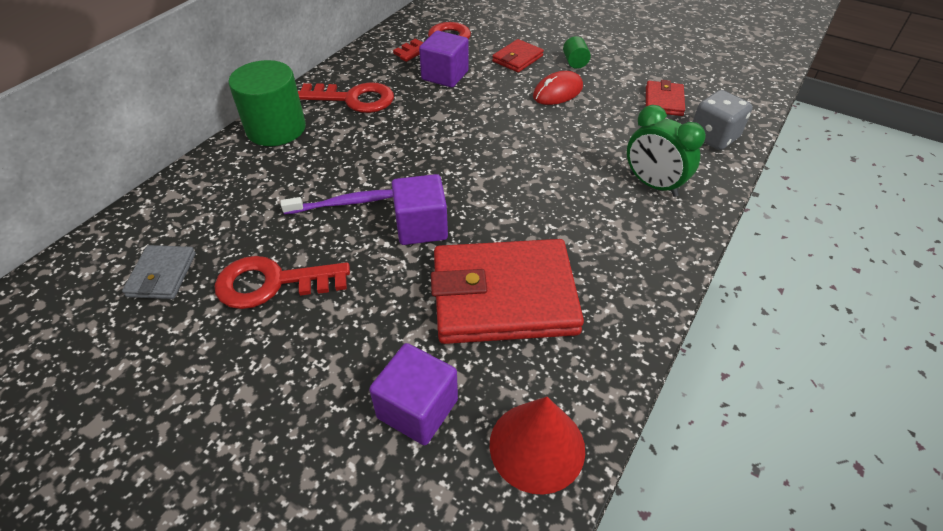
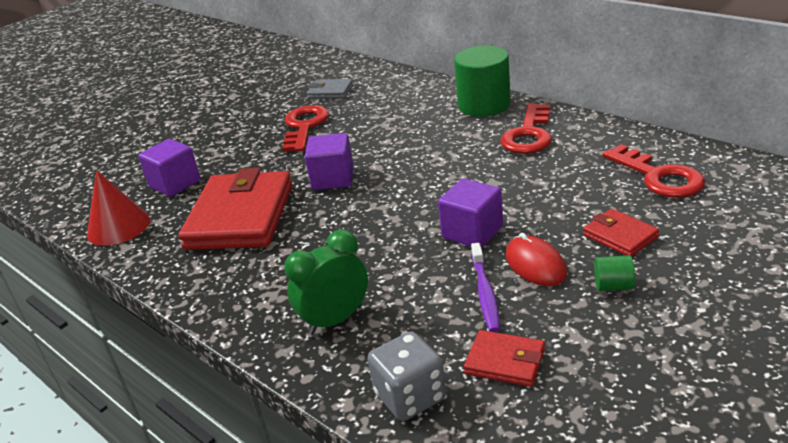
camera: 105 degrees right, 15 degrees down
(343, 203) = (375, 143): purple toothbrush -> purple toothbrush (485, 293)
(445, 75) = (575, 183): purple cube -> purple cube (472, 232)

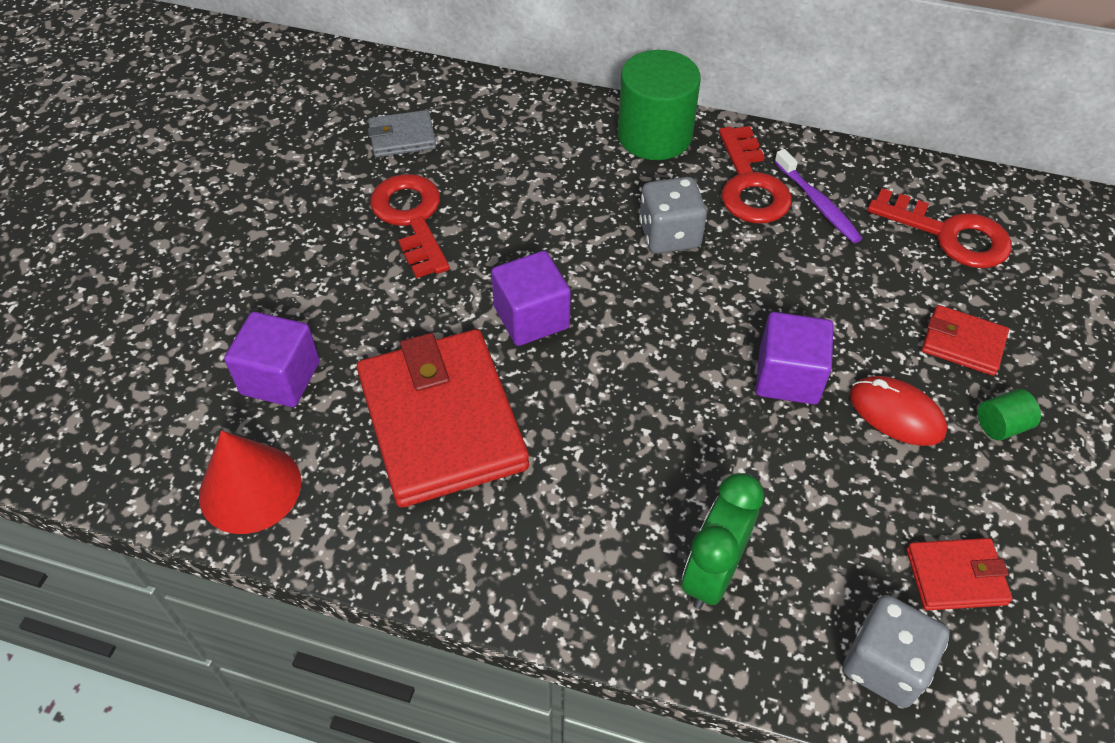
camera: 30 degrees left, 20 degrees up
(452, 152) = (669, 235): none -> grey dice
(485, 293) = (867, 476): purple toothbrush -> purple toothbrush (818, 203)

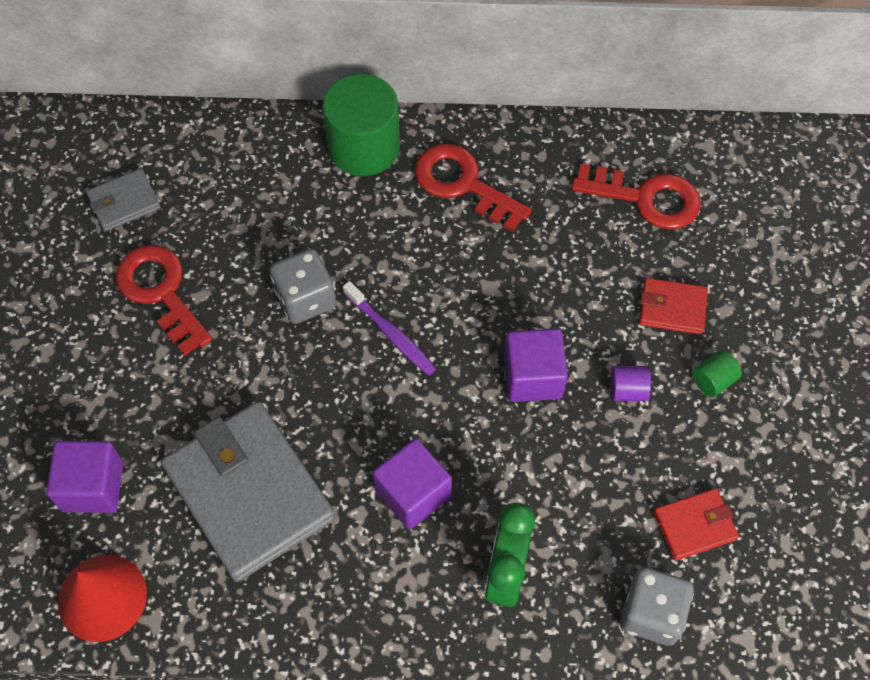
camera: 15 degrees left, 10 degrees up
(441, 422) = (249, 493): red wallet -> grey wallet
(531, 317) = (299, 371): purple cube -> purple cube (413, 493)
(669, 235) = (402, 255): grey dice -> grey dice (305, 299)
(750, 185) = (463, 184): red key -> red key turned 150 degrees clockwise
(818, 203) = (527, 190): purple toothbrush -> purple toothbrush (391, 334)
(896, 413) = (627, 390): red mouse -> purple cylinder

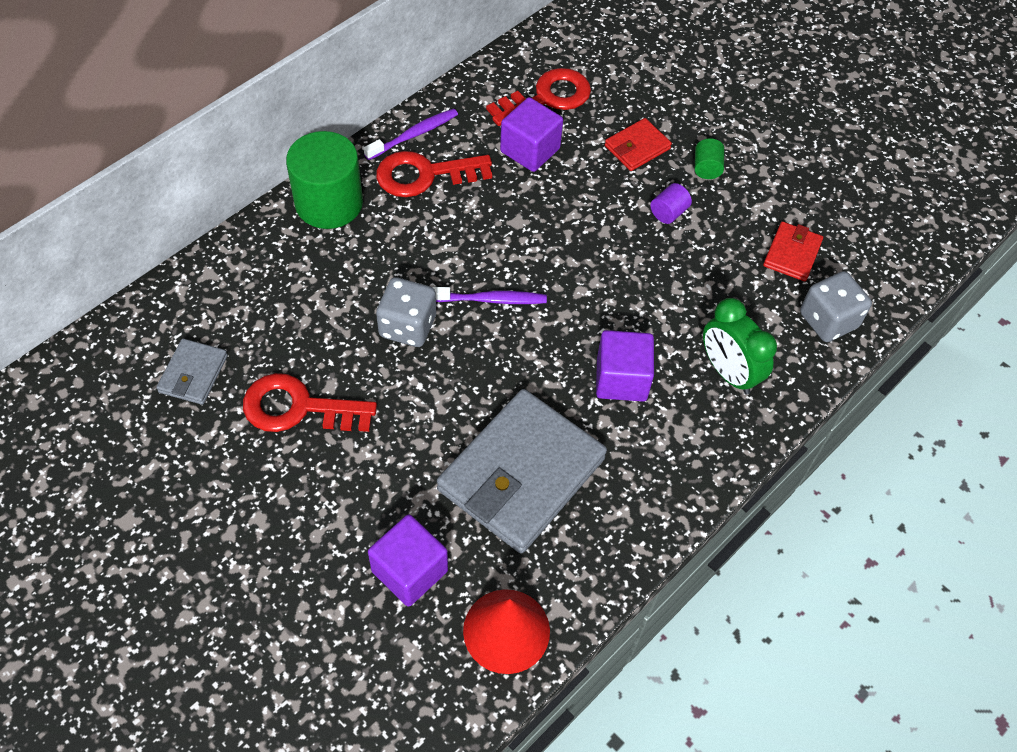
camera: 50 degrees left, 5 degrees down
(249, 493) = (521, 474): grey wallet -> grey wallet turned 60 degrees counterclockwise
(495, 142) = (414, 135): none -> purple toothbrush
(533, 377) = (607, 251): purple cube -> purple cube (530, 150)

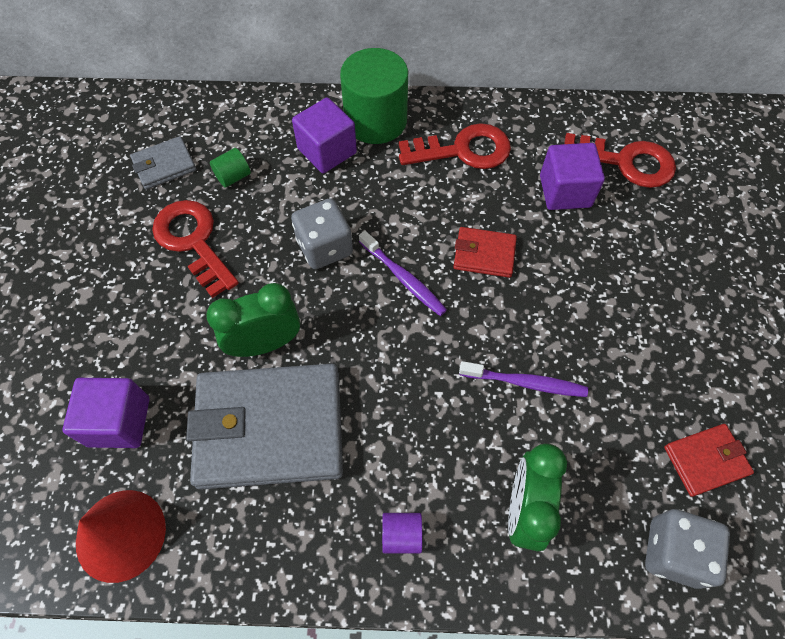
camera: 50 degrees right, 5 degrees up
(414, 135) = (489, 117): purple toothbrush -> purple toothbrush (525, 382)
(424, 175) = (463, 150): red key -> red key turned 135 degrees clockwise
(448, 426) = (265, 343): none -> green clock
(621, 379) = (428, 428): purple cube -> purple cube (327, 151)
(637, 147) = (659, 256): red wallet -> red wallet (484, 254)
(668, 212) = (626, 329): purple cylinder -> purple cylinder (401, 535)
(706, 168) = (705, 320): green cylinder -> green cylinder (233, 177)

